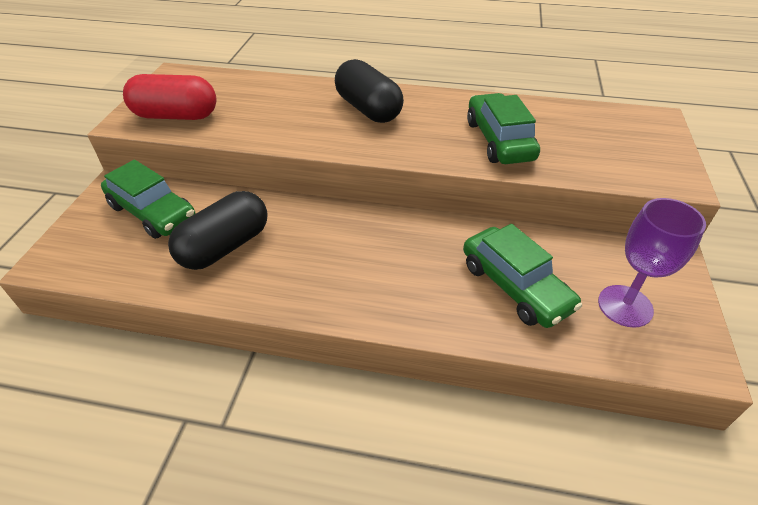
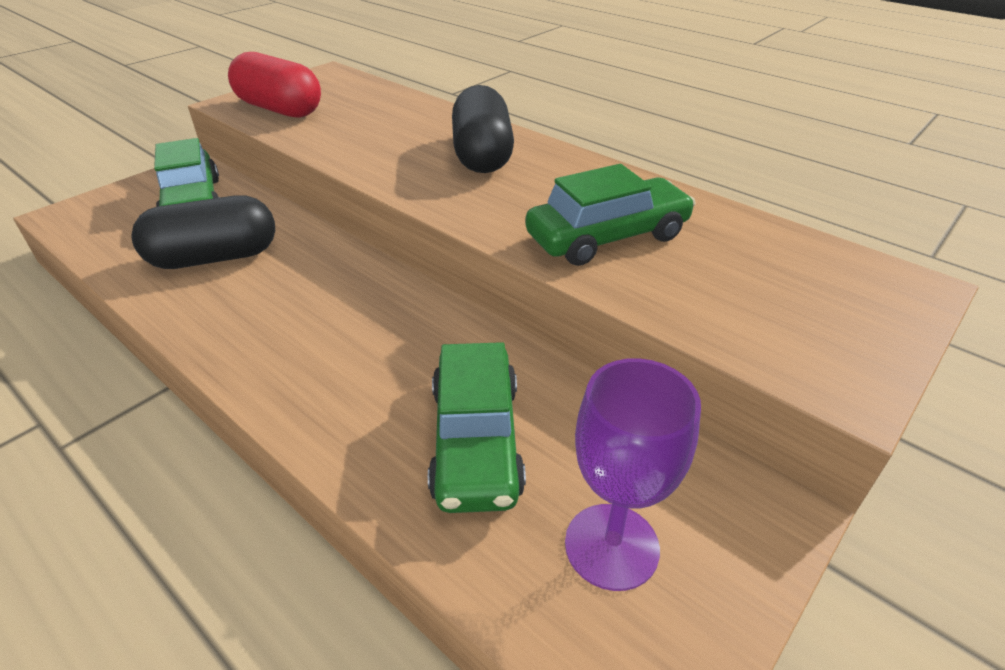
camera: 30 degrees right, 5 degrees down
(499, 140) = (607, 237): green car -> green car turned 45 degrees clockwise

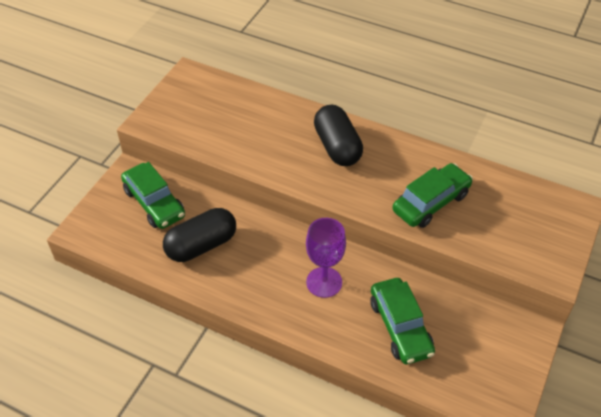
camera: 15 degrees left, 10 degrees up
(280, 109) = (184, 123): red capsule -> none
(611, 546) = (474, 361): purple goblet -> purple goblet (324, 282)

